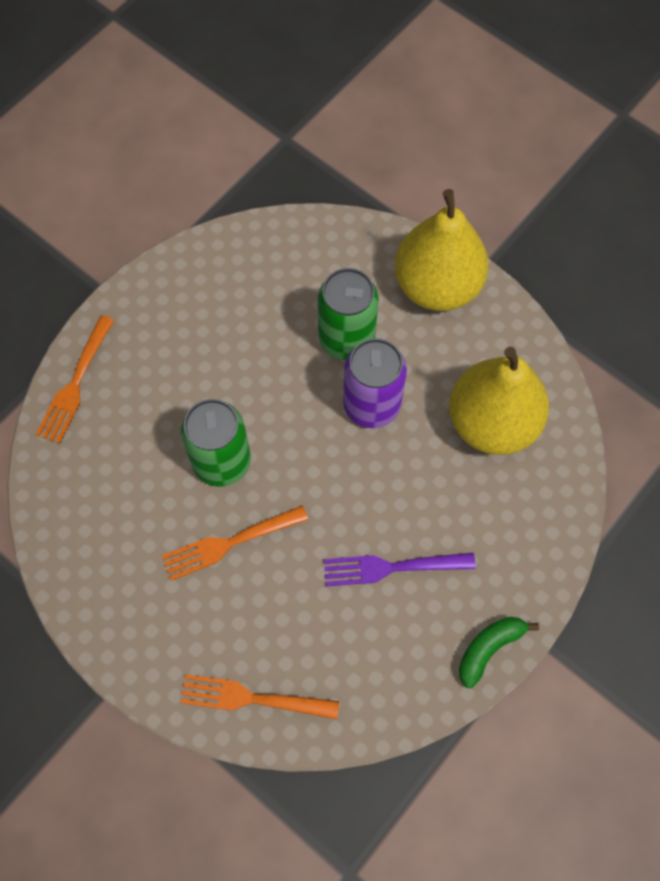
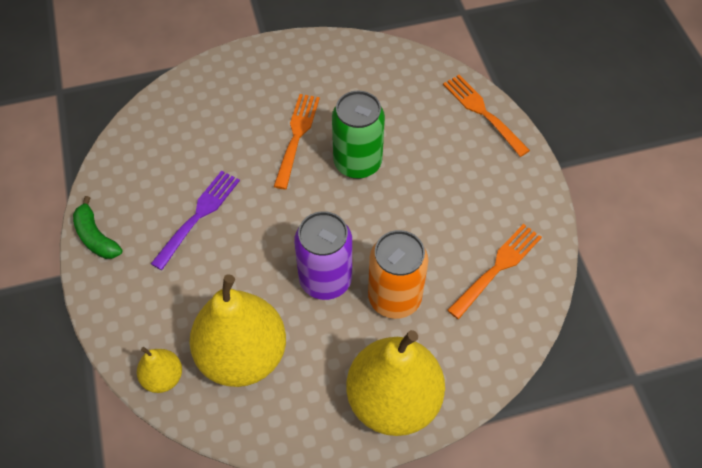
camera: 125 degrees right, 10 degrees down
(254, 698) = (191, 97): orange fork -> orange fork (497, 269)
(346, 338) = (394, 298): green can -> orange can
(488, 648) = (96, 237): green banana -> green banana turned 150 degrees clockwise
(562, 471) = (163, 377): none -> yellow pear

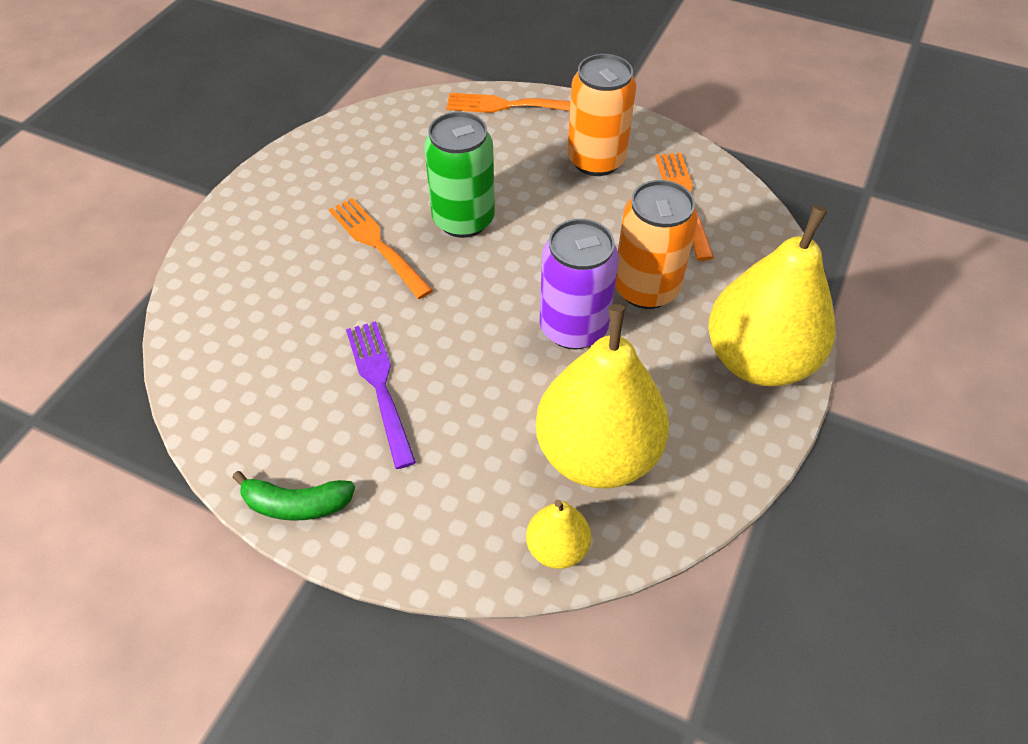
camera: 50 degrees left, 5 degrees down
(482, 194) = (596, 160): none -> orange can

